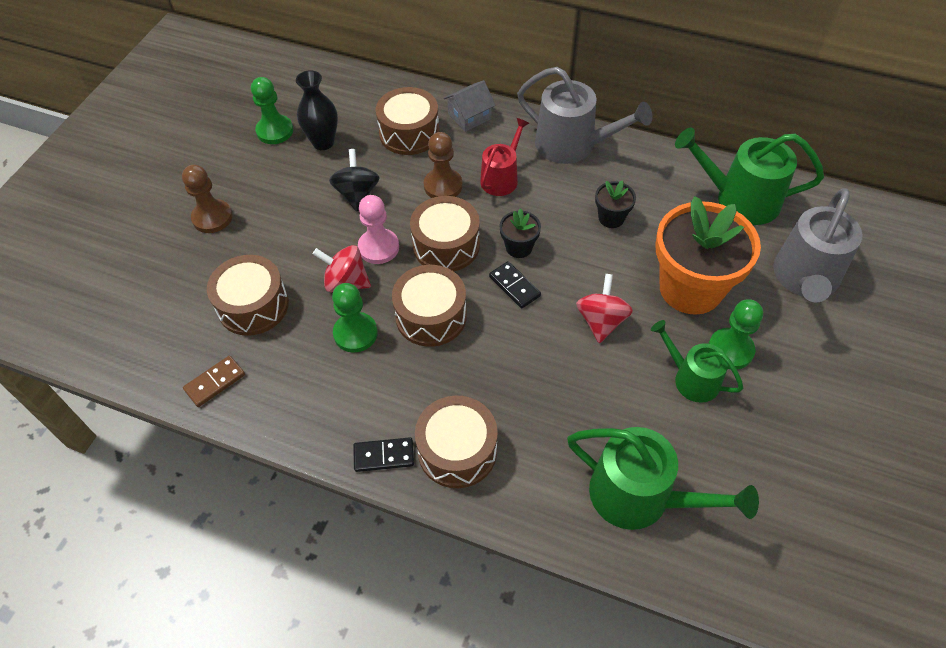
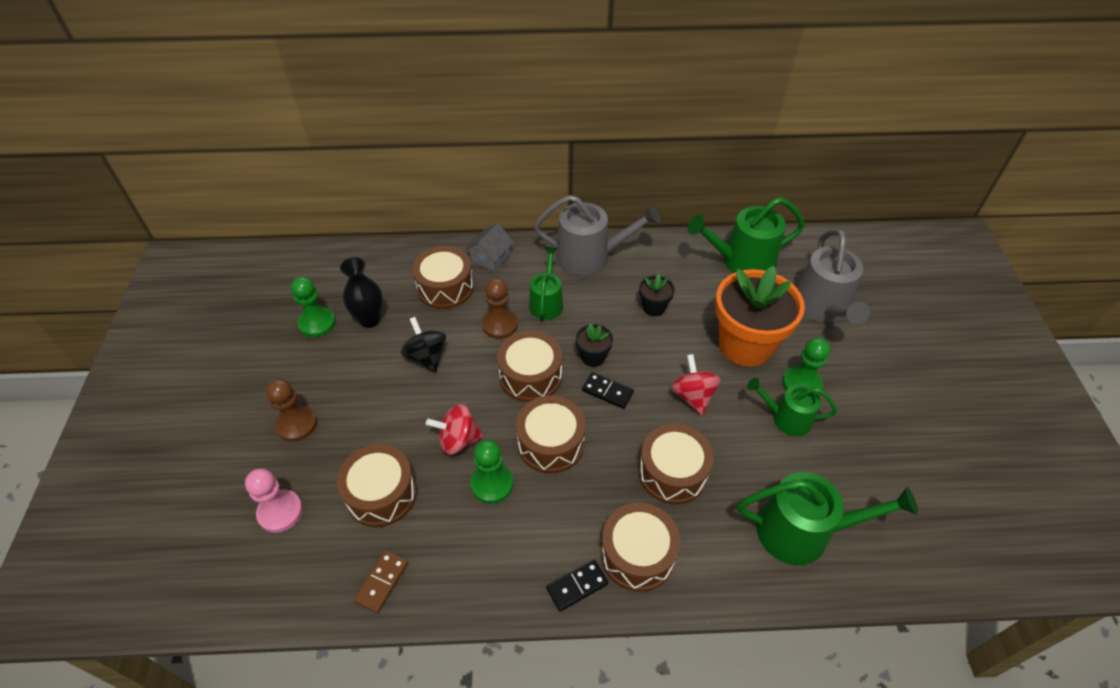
camera: 25 degrees left, 5 degrees down
(378, 247) = (472, 398): pink pawn -> pink pawn (280, 512)
(501, 178) = (546, 302): red watering can -> green watering can
(536, 388) = (672, 472): none -> brown drum

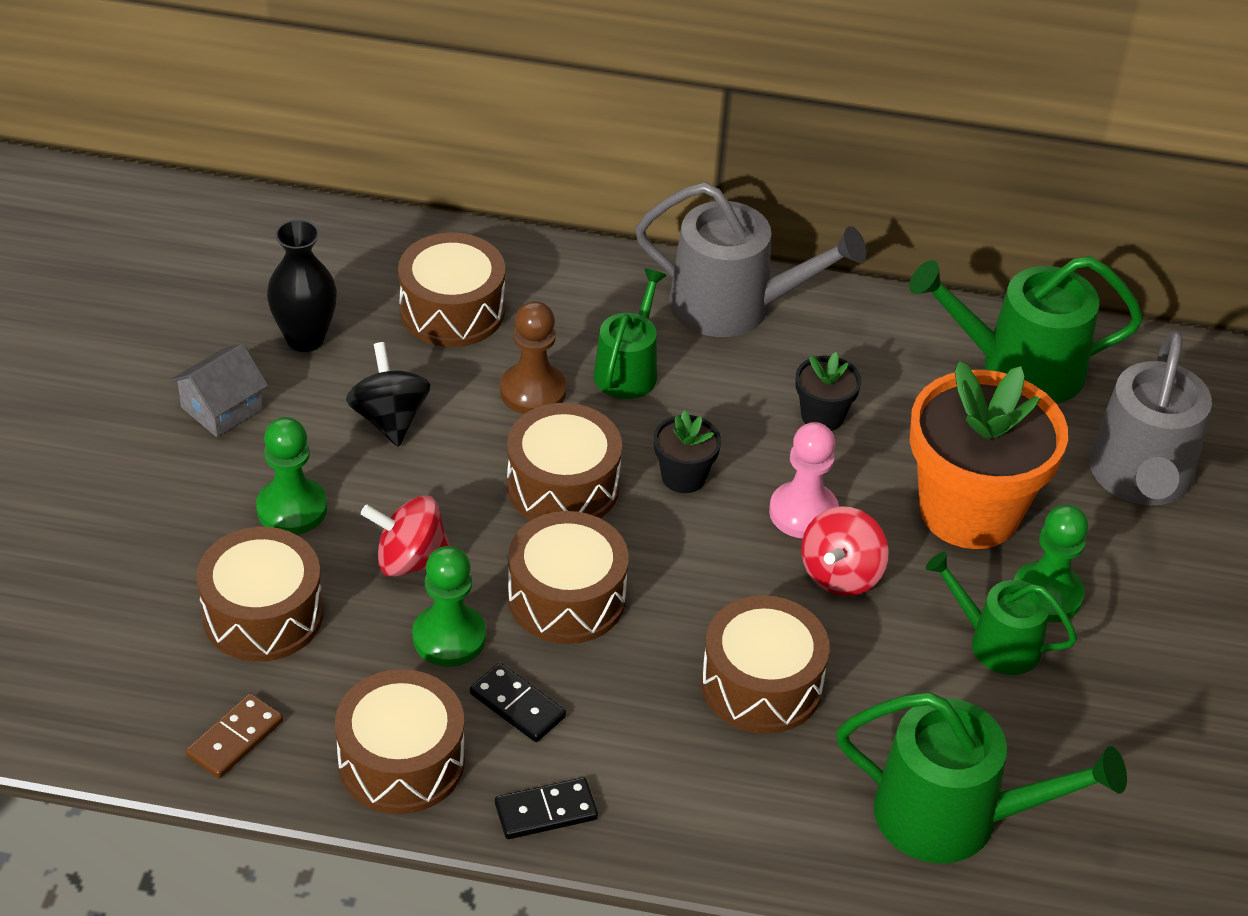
camera: 10 degrees right, 5 degrees down
(280, 512) = (94, 606): pink pawn -> pink pawn (803, 512)
(296, 424) = (146, 481): brown pawn -> none
(317, 323) = (212, 327): green pawn -> green pawn (292, 509)
(491, 258) = (549, 274): grey house -> grey house (222, 408)
(607, 391) = (691, 537): black domino -> black domino (517, 705)
(637, 554) = (660, 789): brown drum -> brown drum (401, 761)
(693, 396) = (841, 575): red spinning top -> red spinning top turned 150 degrees counterclockwise

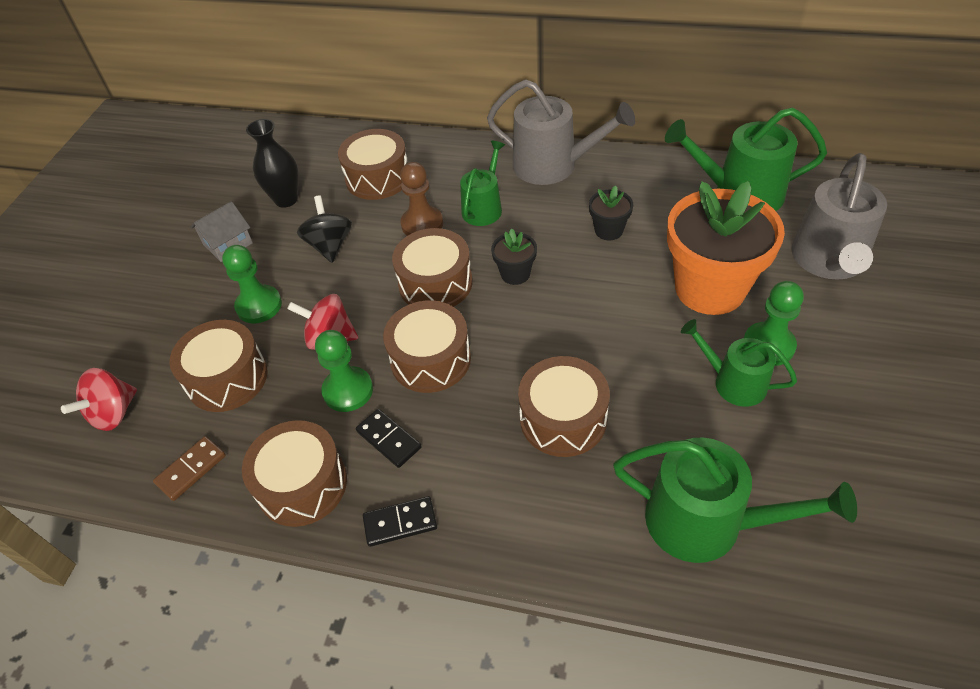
camera: 10 degrees right, 5 degrees up
(803, 512) = (595, 294): pink pawn -> none
(841, 575) = (620, 336): red spinning top -> red spinning top (113, 413)

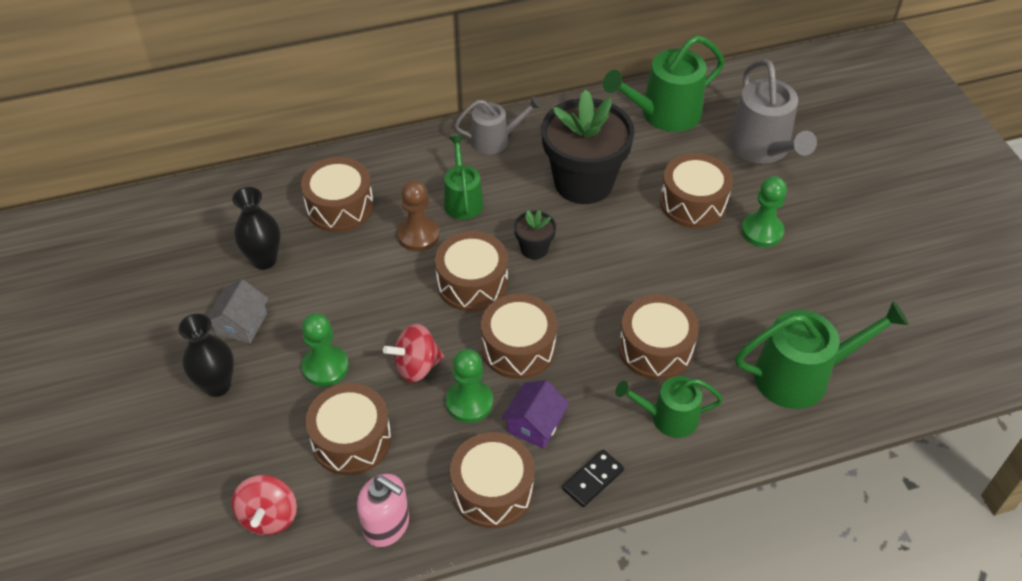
camera: 35 degrees left, 0 degrees up
(170, 285) = (217, 385): none -> black vase
(191, 470) = (387, 525): brown domino -> pink soap dispenser
(330, 245) = (347, 287): black spinning top -> none
(389, 439) = (535, 424): black domino -> purple house
(553, 165) = (495, 140): grey watering can -> grey watering can, size x0.62
(608, 230) = (583, 182): black flower pot -> black flower pot, size x2.25
(710, 288) = (693, 203): orange flower pot -> brown drum
(733, 382) = (756, 269): green watering can -> green watering can (668, 417)

